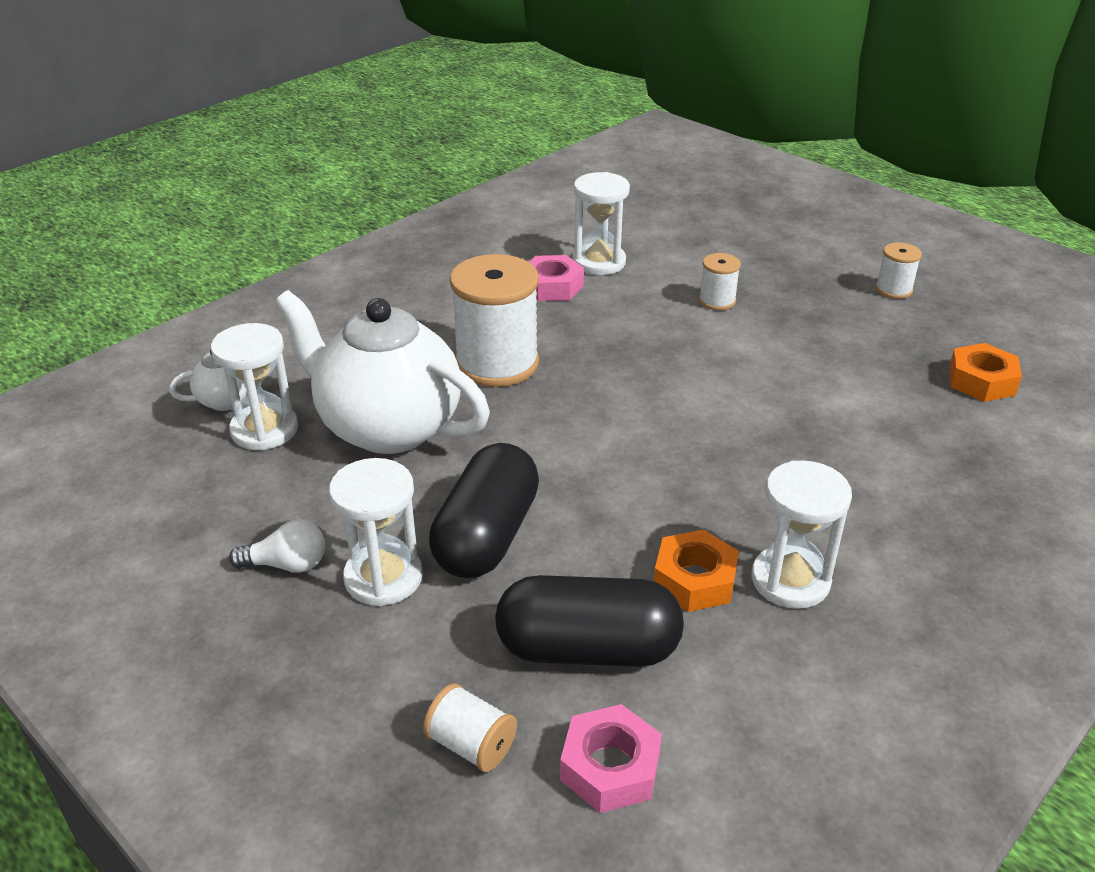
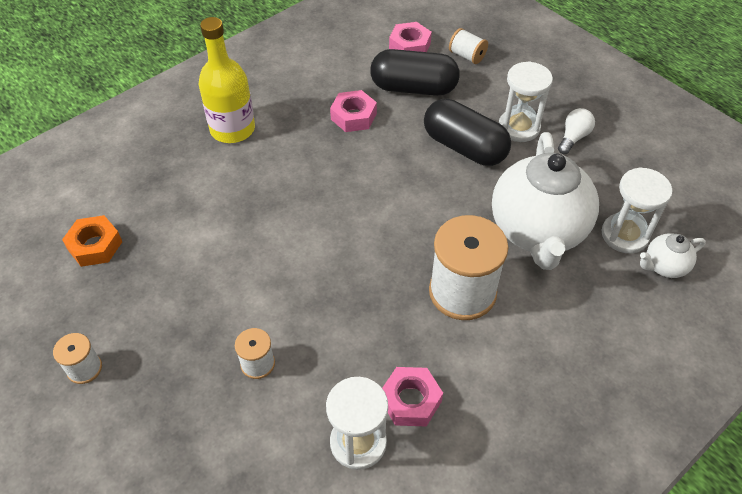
camera: 175 degrees left, 15 degrees up
(287, 565) = (573, 137): white light bulb -> white light bulb turned 120 degrees clockwise
(388, 427) = (537, 231): white teapot -> white teapot turned 60 degrees clockwise
(486, 536) = (464, 147): black capsule -> black capsule turned 75 degrees counterclockwise
(694, 579) = (353, 116): orange nut -> pink nut
(790, 580) = (303, 113): white hourglass -> none
(902, 542) = (232, 129): none -> yellow bottle

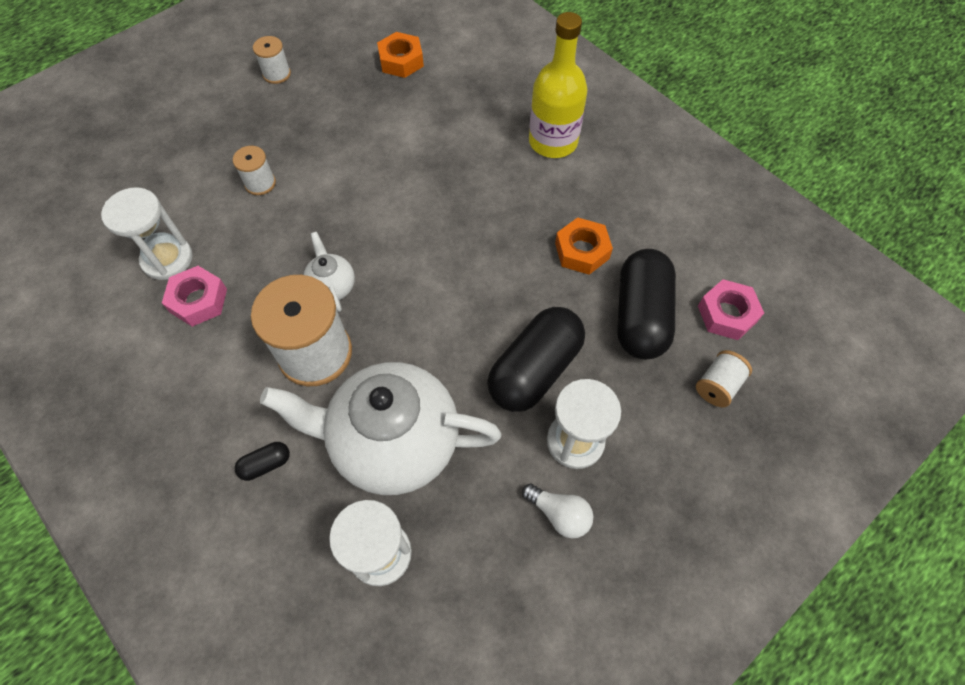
camera: 90 degrees right, 10 degrees up
(353, 116) = (582, 251): pink nut -> orange nut
(571, 317) = (266, 464): none -> black capsule
(664, 266) = (325, 597): white teapot -> white teapot (332, 286)

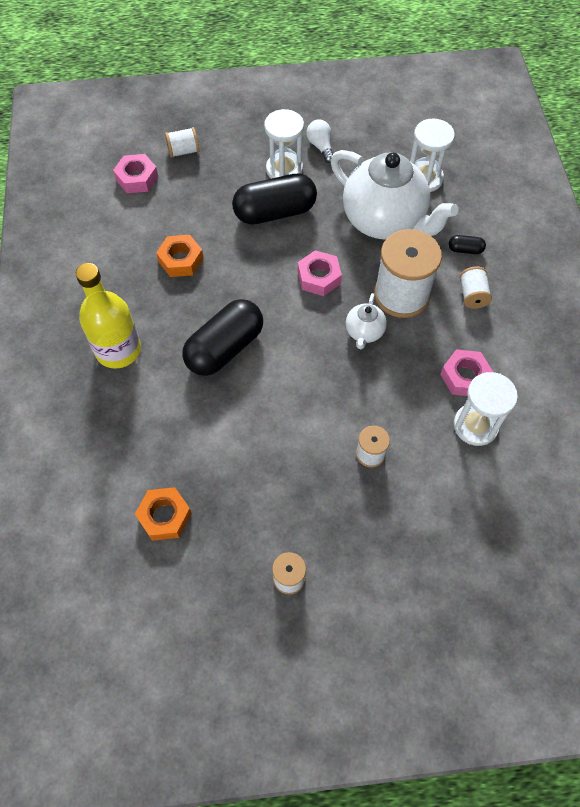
camera: 145 degrees left, 0 degrees up
(229, 403) = (472, 295): none -> white spool
(422, 318) = (319, 277): none -> pink nut
(640, 316) = (186, 204): black capsule -> black capsule (225, 348)

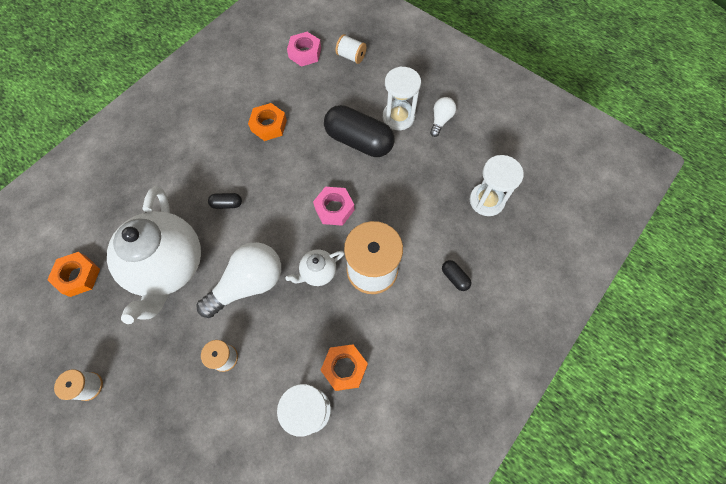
camera: 45 degrees right, 5 degrees up
(118, 350) = (173, 151): yellow bottle -> none
(225, 348) = (227, 204): black capsule -> black capsule, size x0.42
(321, 388) = (249, 283): none -> white light bulb
(384, 221) = (422, 207): white teapot -> white teapot (169, 266)
(464, 377) = (344, 368): pink nut -> orange nut
(472, 295) = (420, 315): white spool -> none

